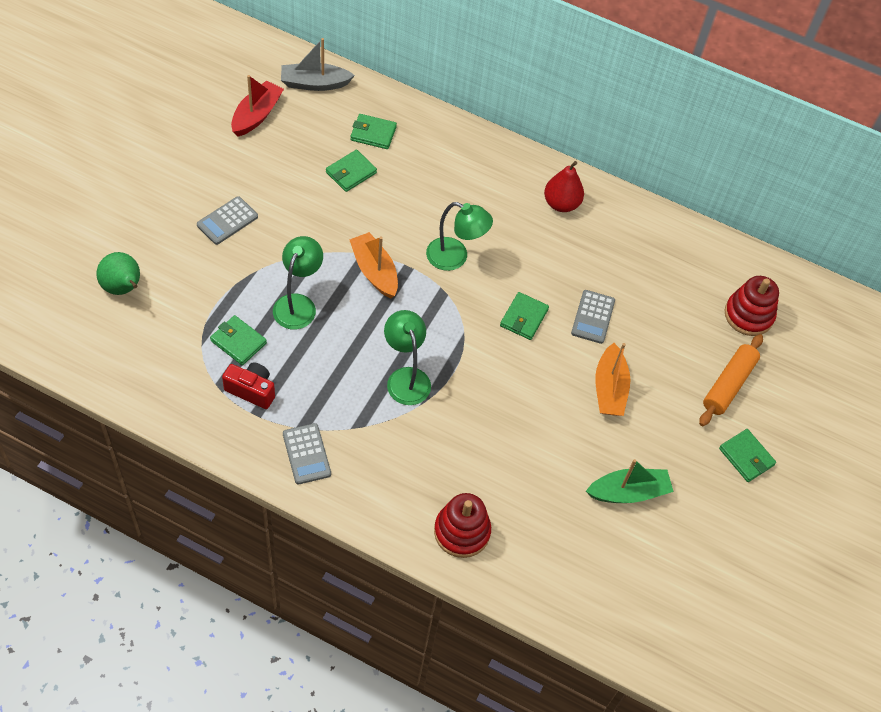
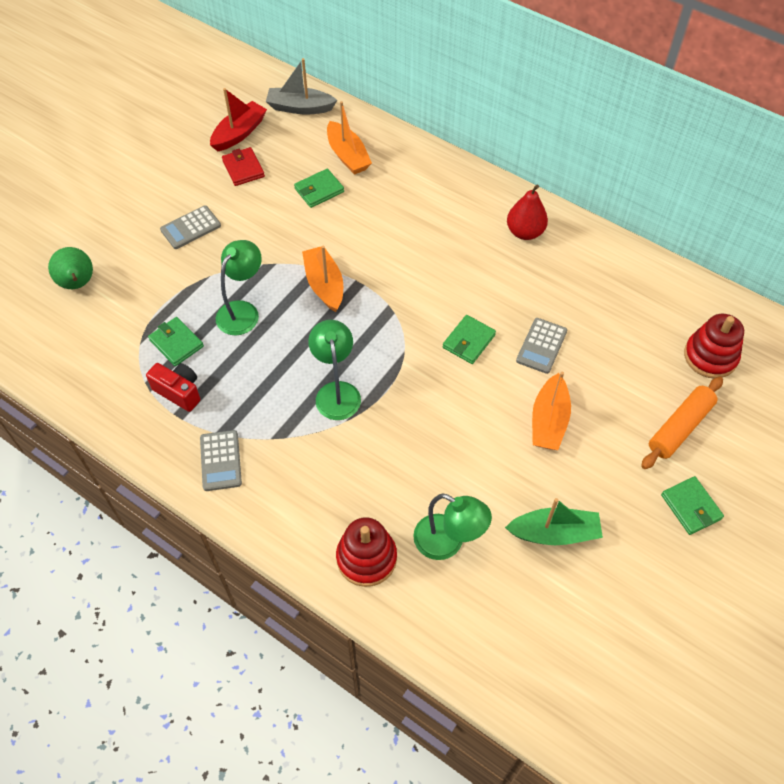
camera: 15 degrees right, 0 degrees up
(268, 154) = (243, 169): none -> red wallet
(373, 133) = (347, 155): green wallet -> orange boat
(455, 257) = (408, 277): green lamp -> green lamp (448, 543)

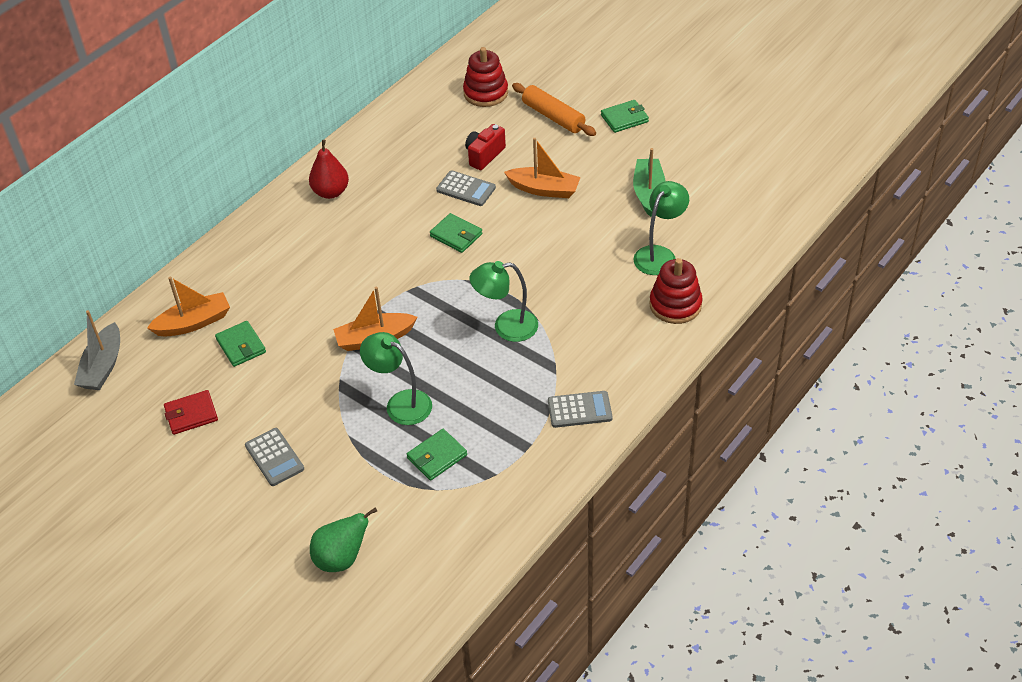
camera: 85 degrees left, 10 degrees down
(179, 392) = (498, 449): red camera -> red camera (484, 155)
(239, 133) = (130, 422): red boat -> none

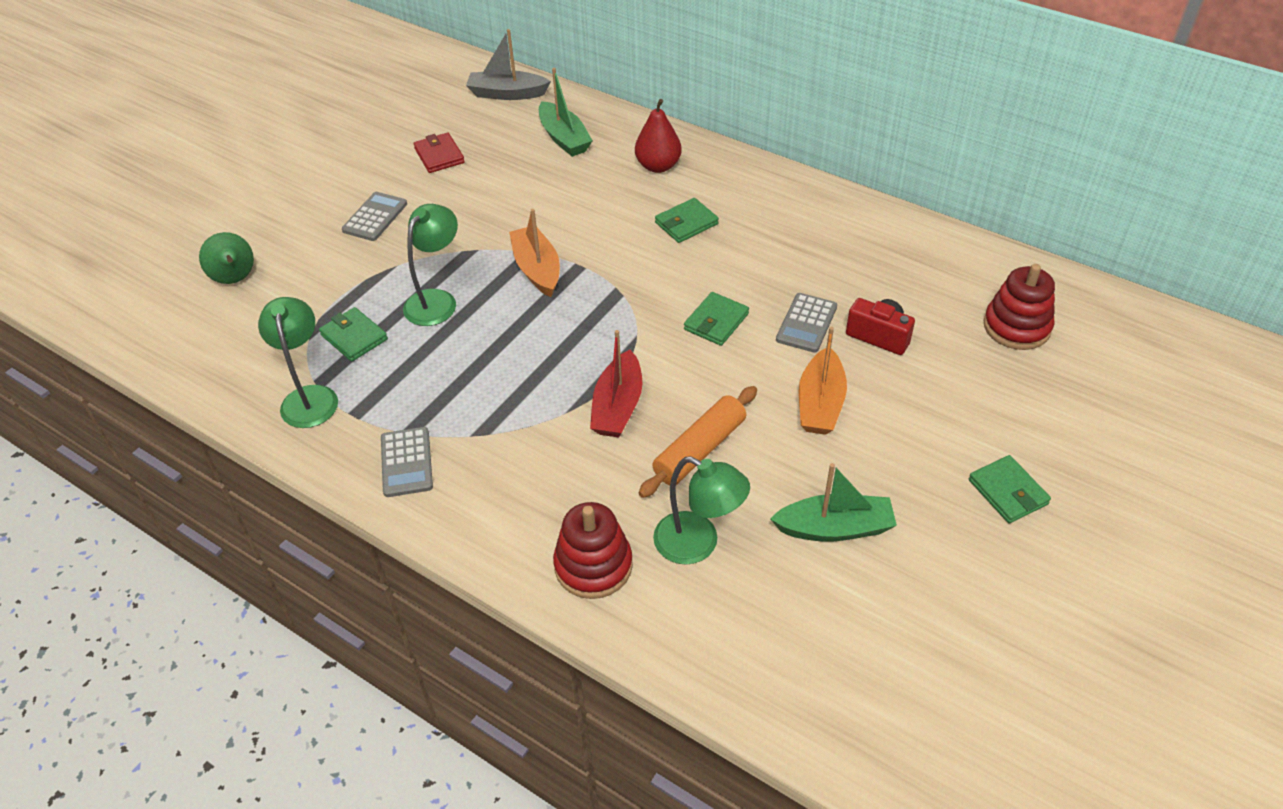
camera: 85 degrees right, 0 degrees up
(193, 323) = (564, 138): orange boat -> green boat
(241, 346) = (530, 174): green wallet -> green wallet (686, 223)
(274, 457) = (375, 217): grey calculator -> grey calculator turned 150 degrees clockwise
(331, 192) = (779, 206): red pear -> red pear (658, 166)
(506, 327) = (553, 382): green lamp -> green lamp (309, 397)
(535, 291) = (618, 406): none -> red boat
(553, 116) = (986, 405): orange rolling pin -> orange rolling pin (700, 450)

